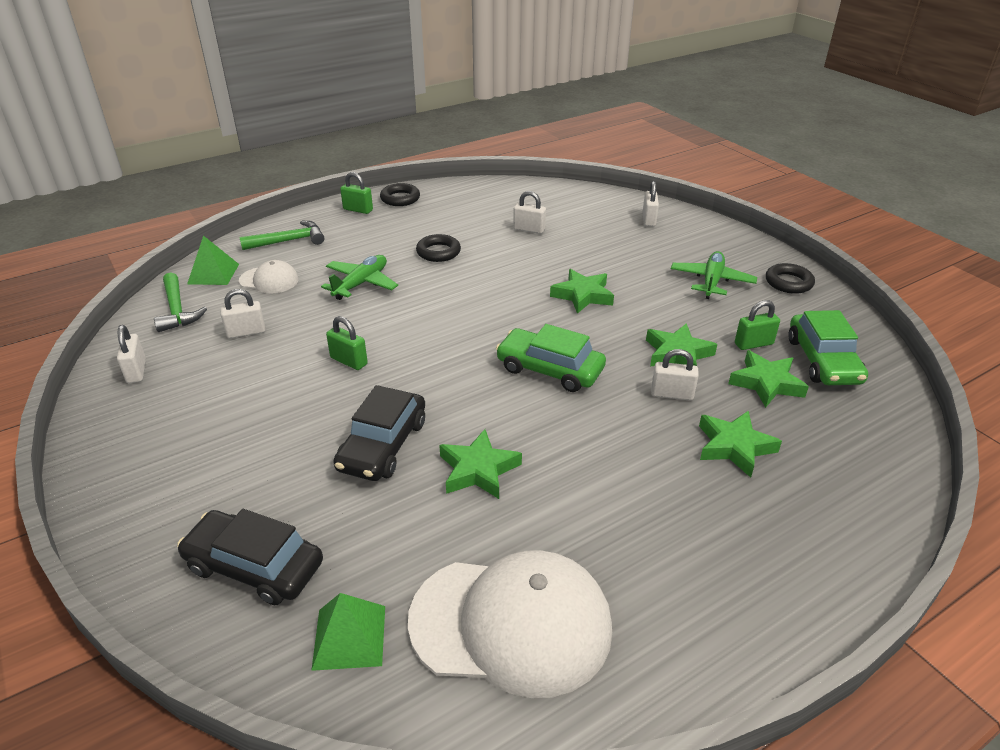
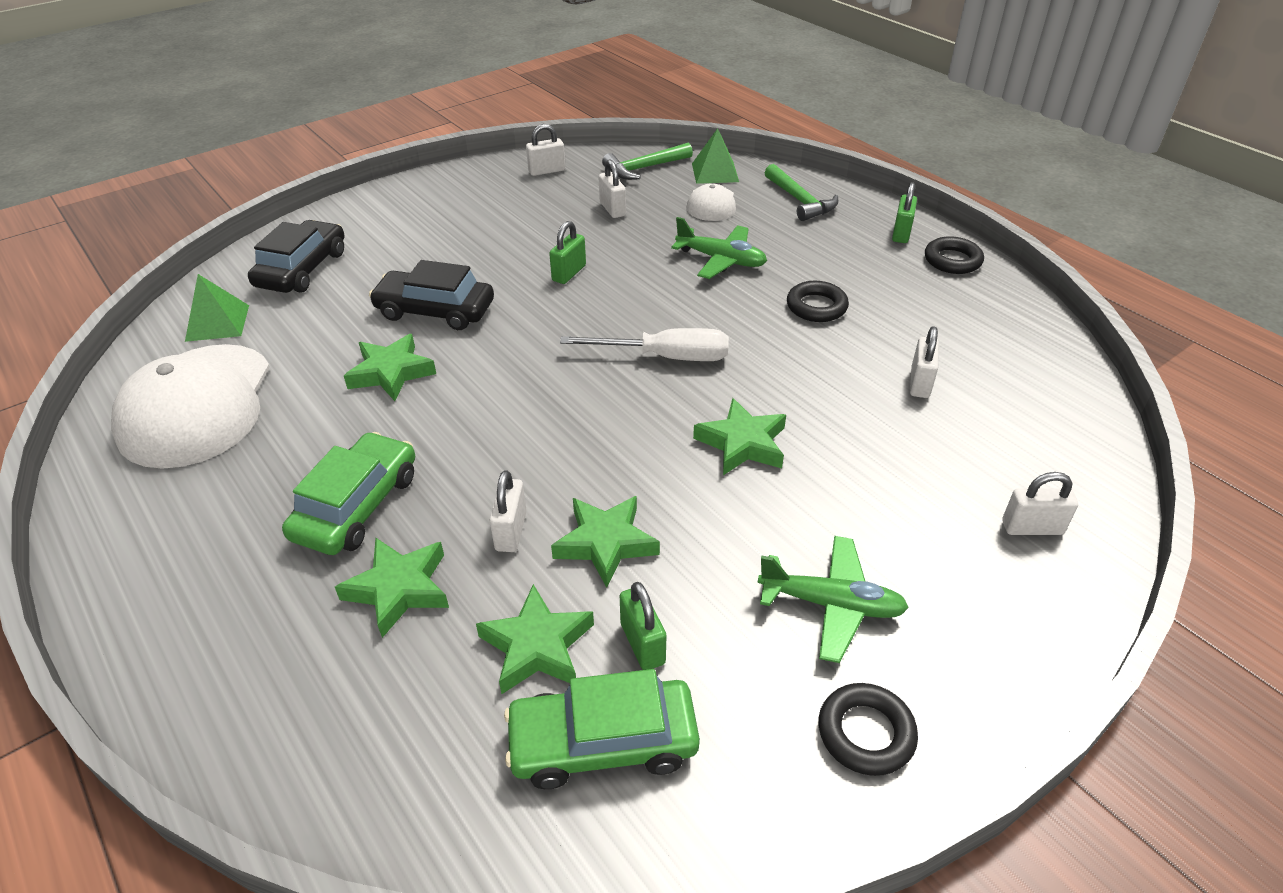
camera: 85 degrees right, 5 degrees up
(485, 318) = (665, 357): none -> white screwdriver
(550, 369) = (562, 416): green car -> green car (357, 506)

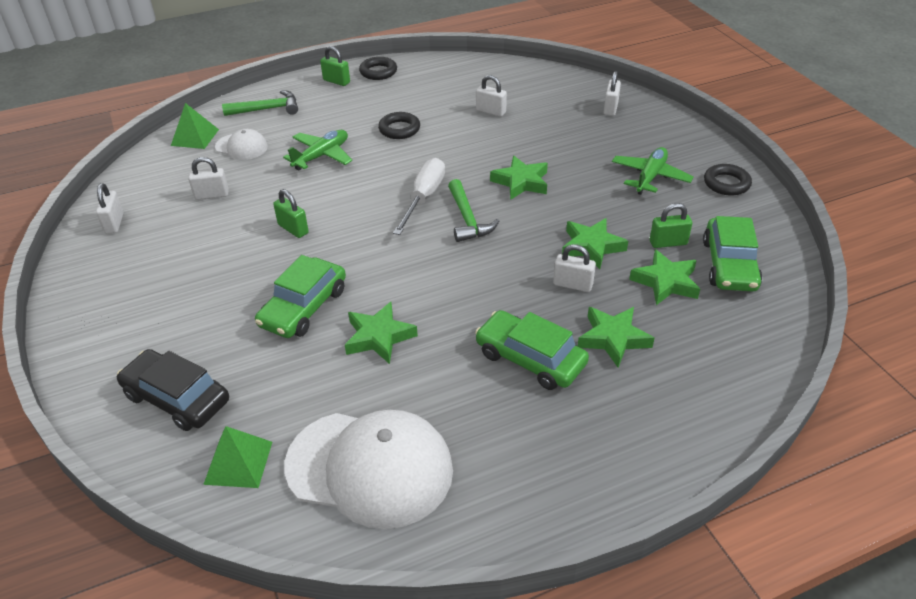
camera: 75 degrees left, 0 degrees up
(435, 310) = (303, 307): black car -> green car
(644, 168) = (157, 170): green hammer -> green hammer (467, 219)

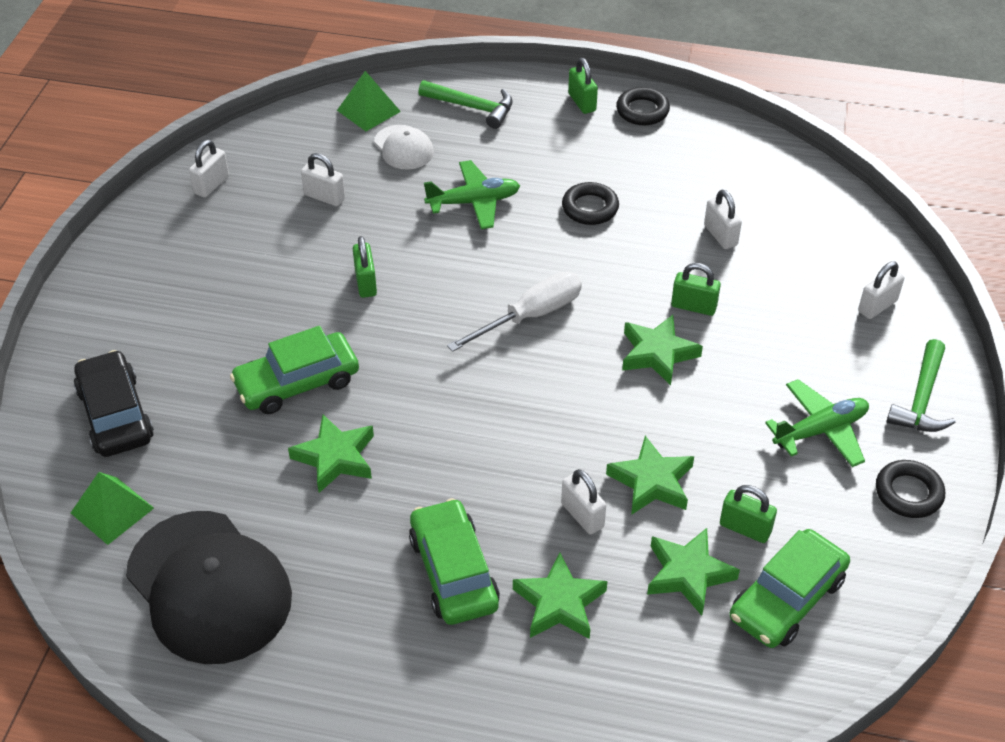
camera: 35 degrees right, 5 degrees up
(370, 468) = (209, 587): white cap -> black cap
(467, 219) = (551, 369): green hammer -> green hammer (921, 399)
(515, 150) = (693, 306): none -> green padlock

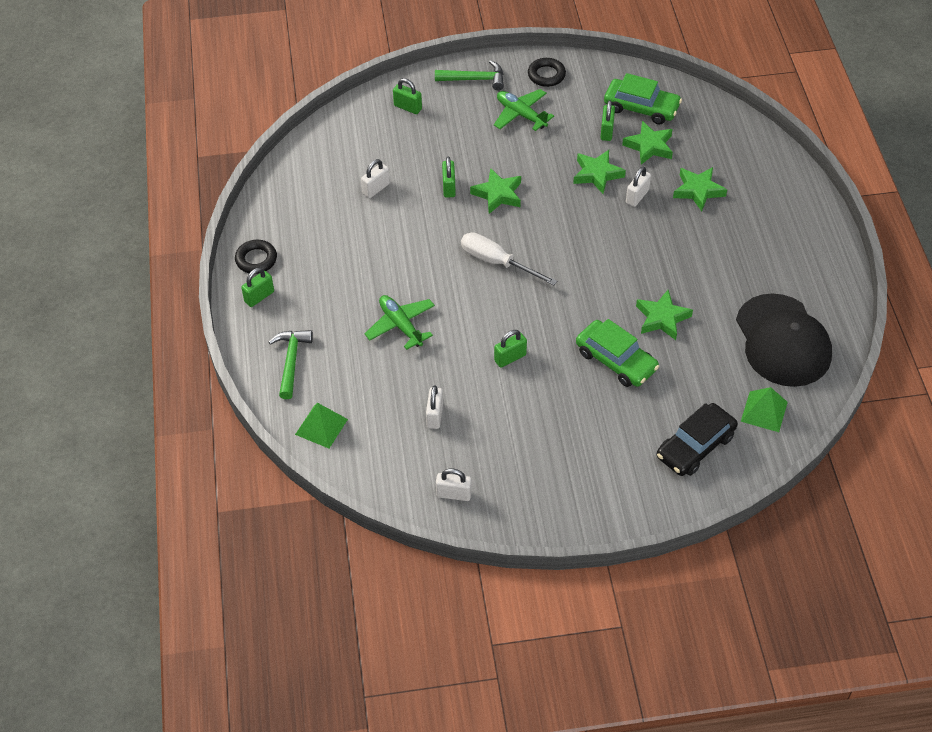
camera: 110 degrees left, 5 degrees up
(209, 587) = (782, 341): black cap -> black cap turned 135 degrees clockwise
(403, 147) = (357, 387): white cap -> none
(453, 571) = (706, 238): green car -> none
(590, 208) = (378, 260): black ring -> none
(877, 306) = (407, 107): white padlock -> green padlock

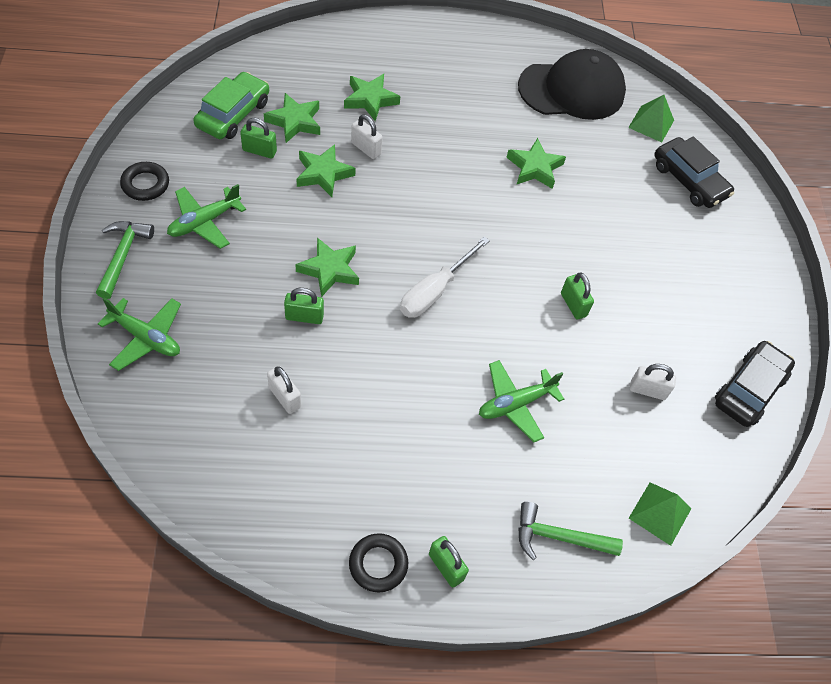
camera: 90 degrees left, 5 degrees up
(407, 107) = (146, 338): green padlock -> green plane
(454, 494) = (749, 389): white padlock -> black car
(616, 360) = (584, 216): green car -> none

